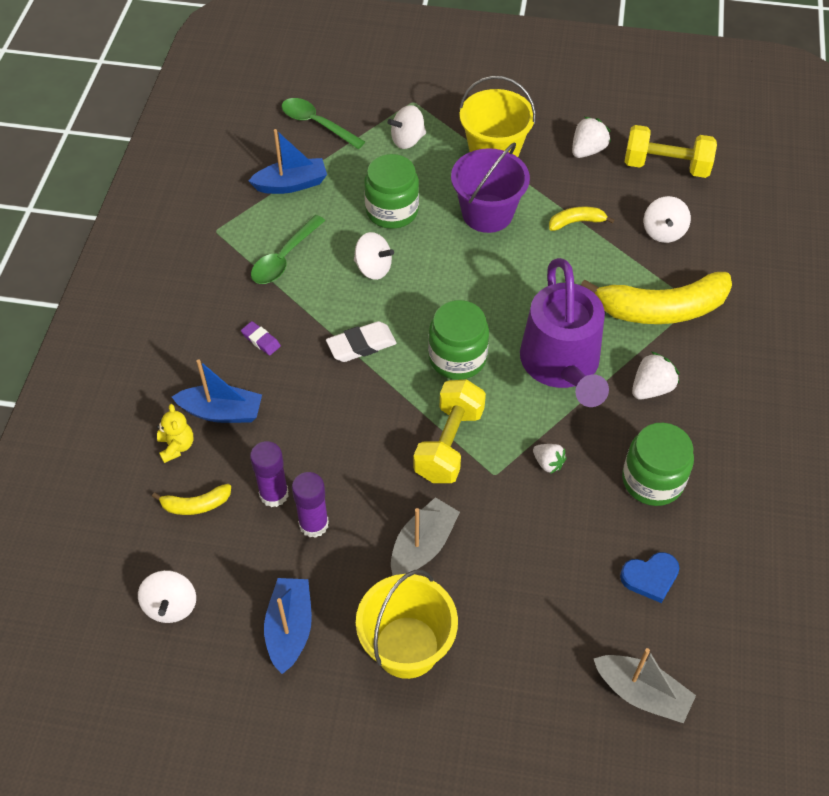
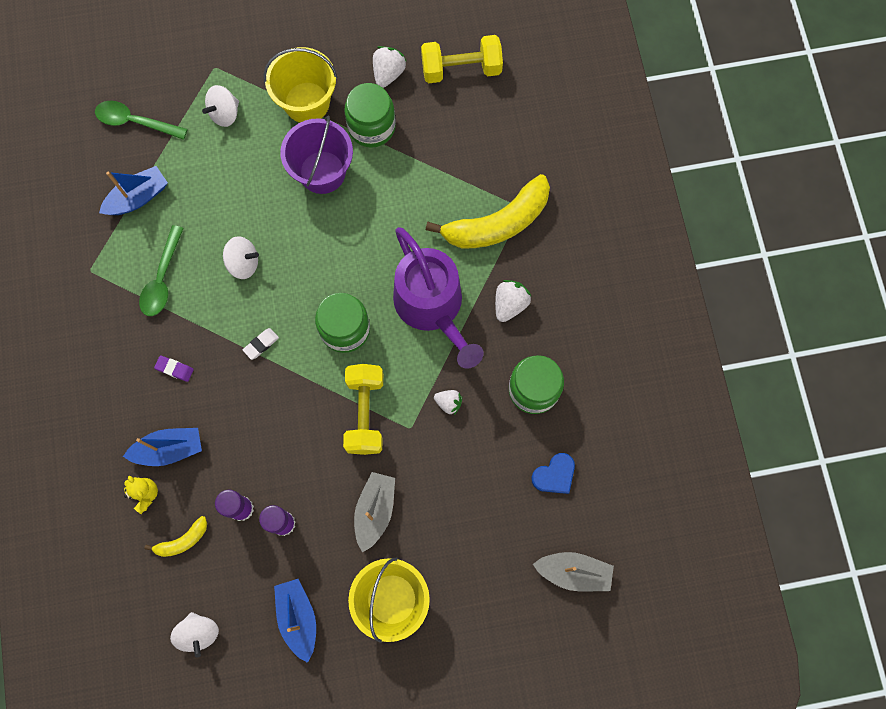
camera: 20 degrees left, 20 degrees up
(361, 345) = (261, 344): white eraser -> white eraser, size x0.61
(392, 211) = (238, 197): green jar -> green jar (371, 127)
(576, 222) = (401, 156): yellow banana -> none
(663, 232) = (477, 142): white spinning top -> none

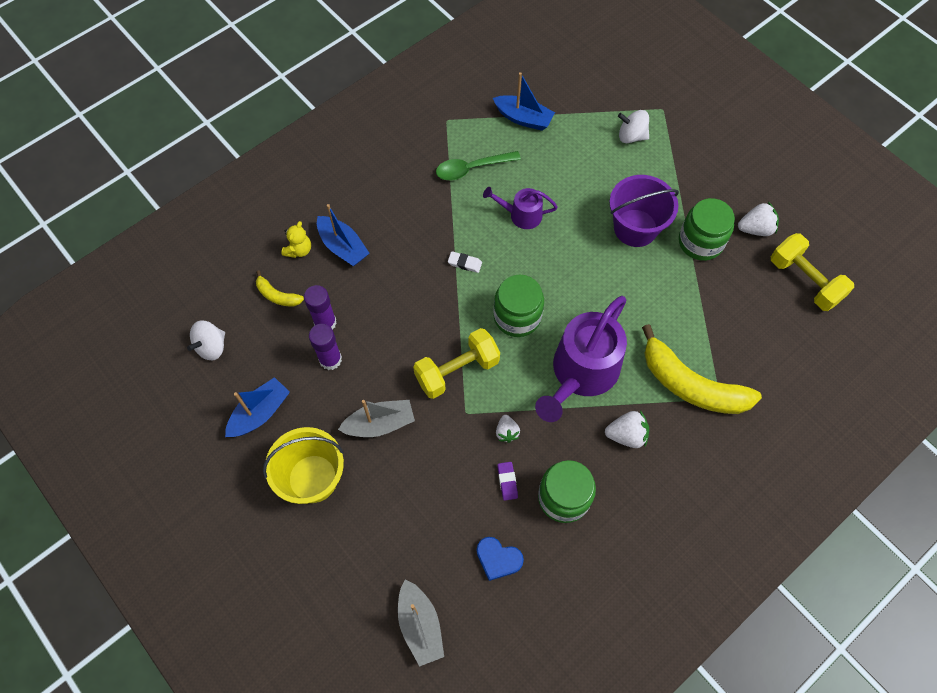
camera: 60 degrees right, 10 degrees down
(135, 122) = (580, 84): green spoon -> none
(174, 369) = (407, 215): purple eraser -> purple eraser (507, 481)
(243, 263) = (521, 215): white spinning top -> purple watering can
(307, 102) = (684, 185): yellow bucket -> none

